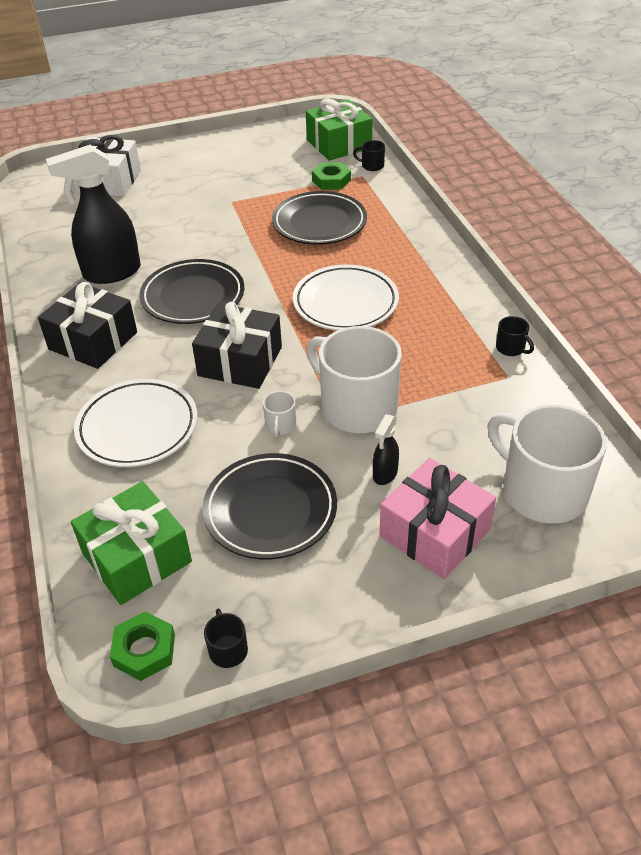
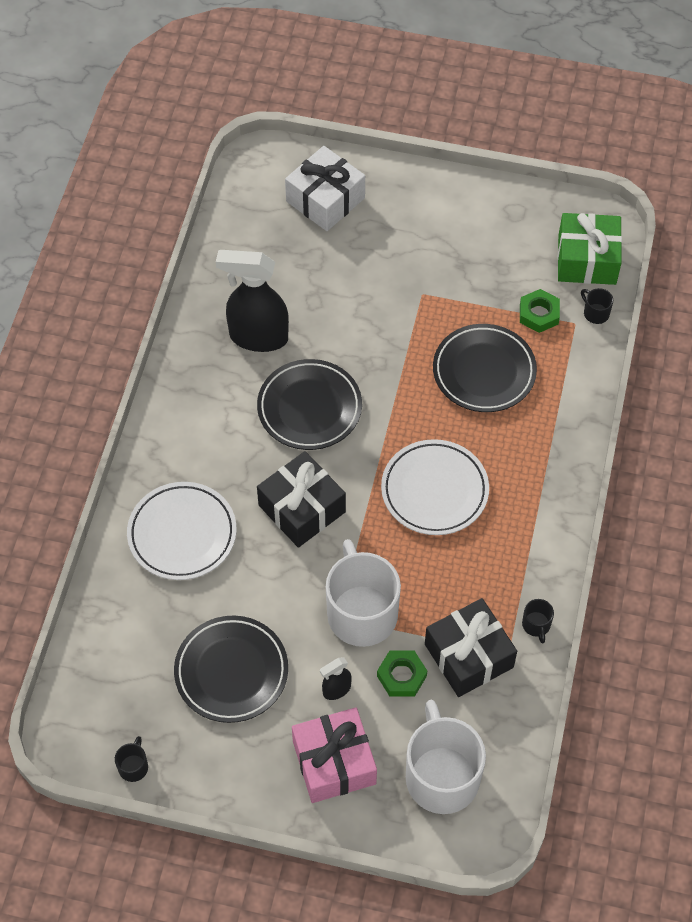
camera: 30 degrees right, 15 degrees up
(93, 341) = (198, 416): black gift -> black gift (469, 656)
(136, 557) = (116, 656): green gift -> none
(144, 650) = (81, 734): green nut -> green nut (401, 676)
(280, 425) = (290, 595): white mug -> none

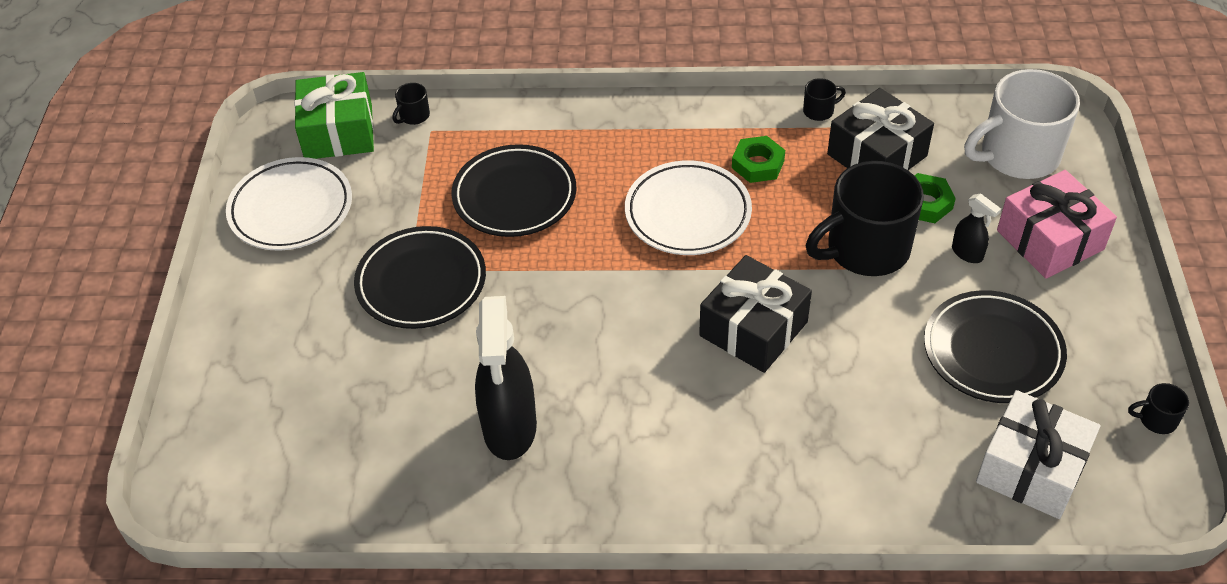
camera: 100 degrees left, 10 degrees down
(182, 534) = (834, 444): white plate -> white plate (291, 209)
(309, 408) = (608, 350): black plate -> black plate (421, 282)
(325, 200) = (263, 399): white gift -> white gift (1031, 469)
(361, 612) = (865, 249): white mug -> black mug
(539, 314) = (423, 161): green nut -> green nut (758, 164)

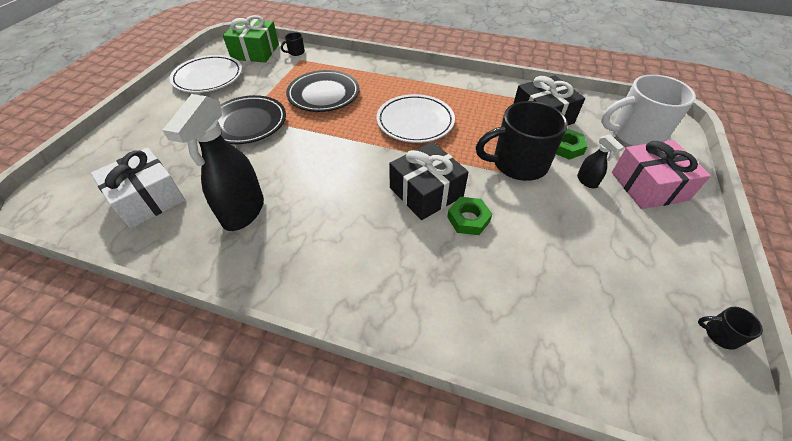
camera: 15 degrees right, 0 degrees up
(758, 164) = (467, 107): green nut -> green nut (468, 219)
(819, 111) = (514, 89): black mug -> none
(992, 351) = (590, 247): black plate -> none
(1031, 469) = (602, 345): white gift -> white gift (148, 199)

